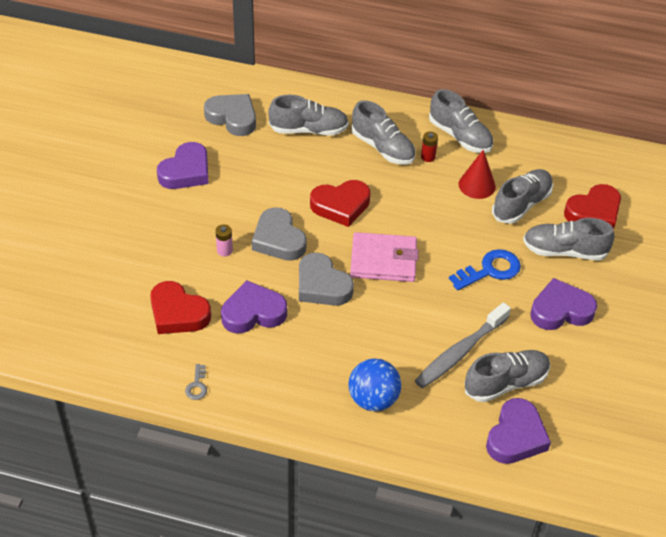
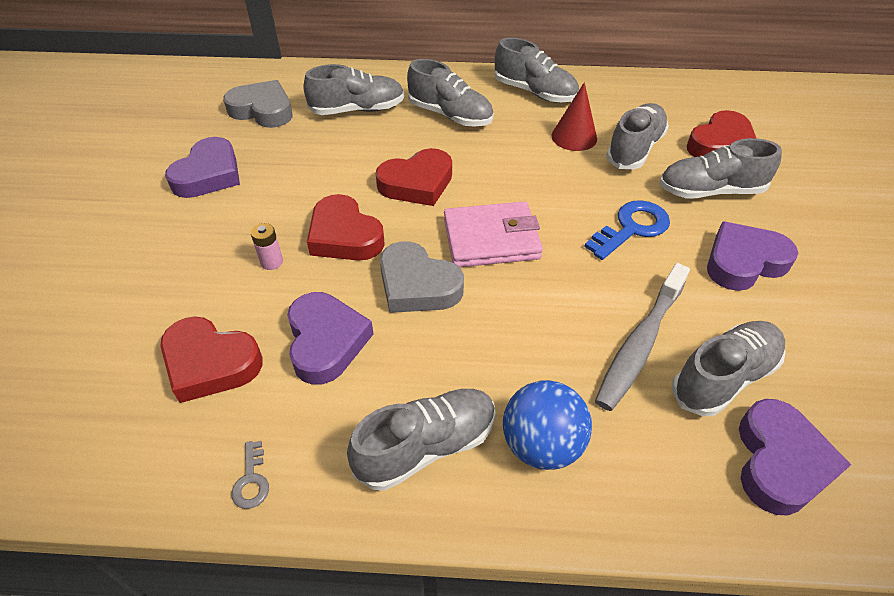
camera: 10 degrees left, 0 degrees up
(253, 312) = (326, 341): purple heart -> purple heart turned 105 degrees clockwise
(278, 239) = (344, 236): grey heart -> red heart
(303, 387) = (426, 446): none -> grey shoe
(428, 157) = (506, 117): red battery -> none

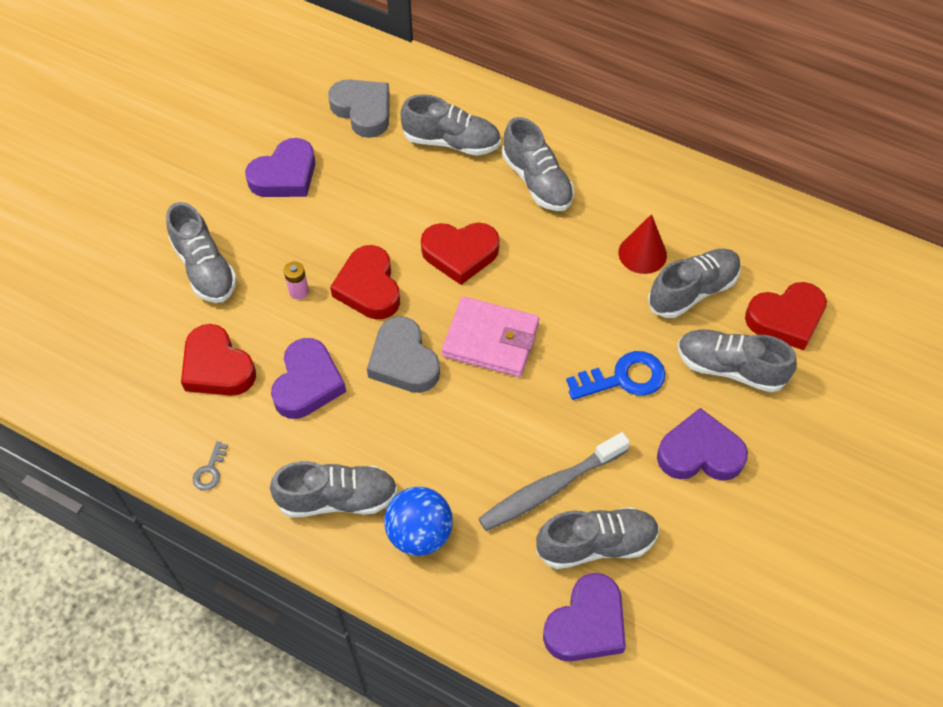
camera: 25 degrees right, 10 degrees up
(535, 92) = (641, 181): grey shoe -> grey shoe (205, 268)

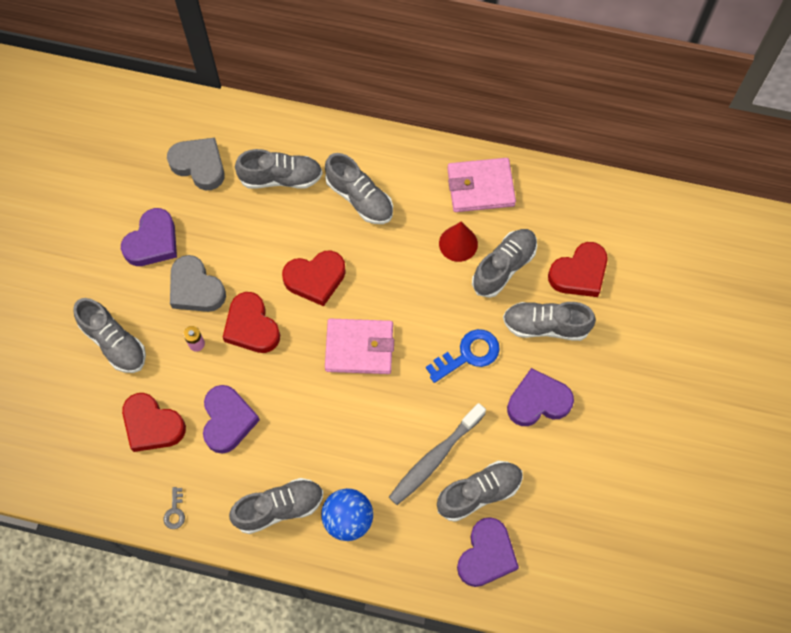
camera: 15 degrees left, 10 degrees up
(403, 361) = (297, 383): grey heart -> grey heart (195, 288)
(685, 200) = (480, 187): none -> pink wallet

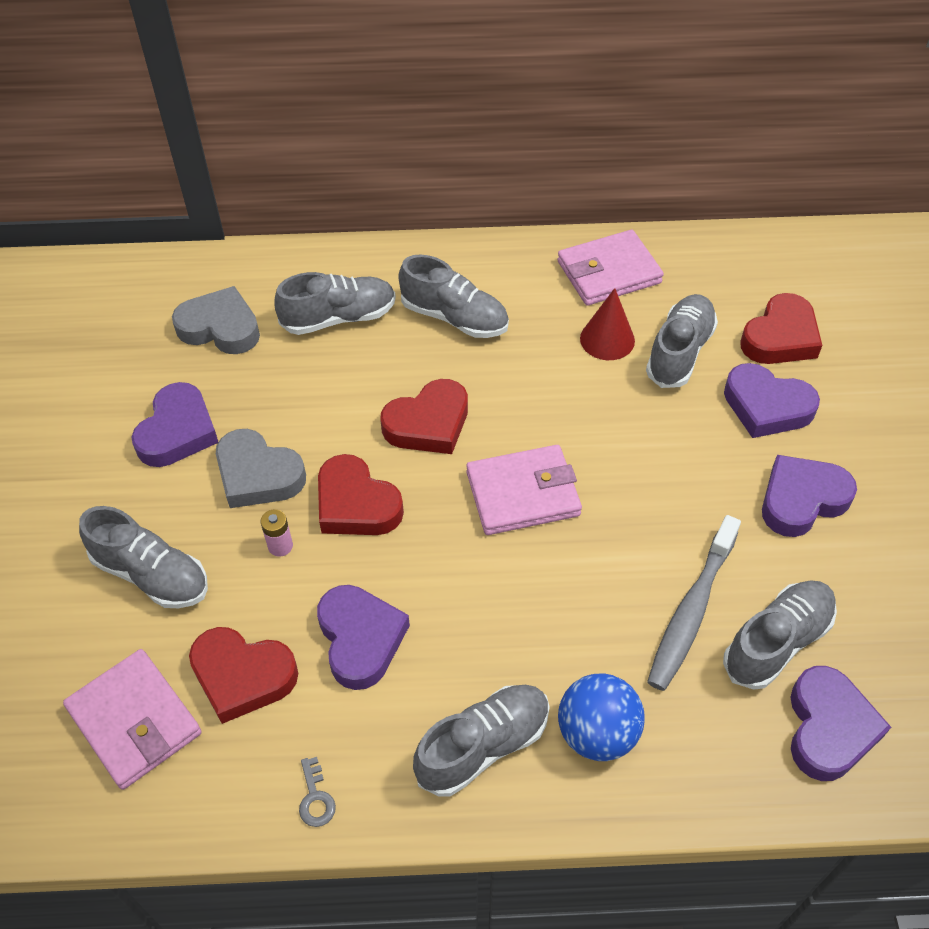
camera: 15 degrees left, 15 degrees down
(84, 436) = (135, 721): none -> pink wallet
(468, 354) = (679, 465): blue key -> none
(545, 326) = (766, 406): grey shoe -> purple heart

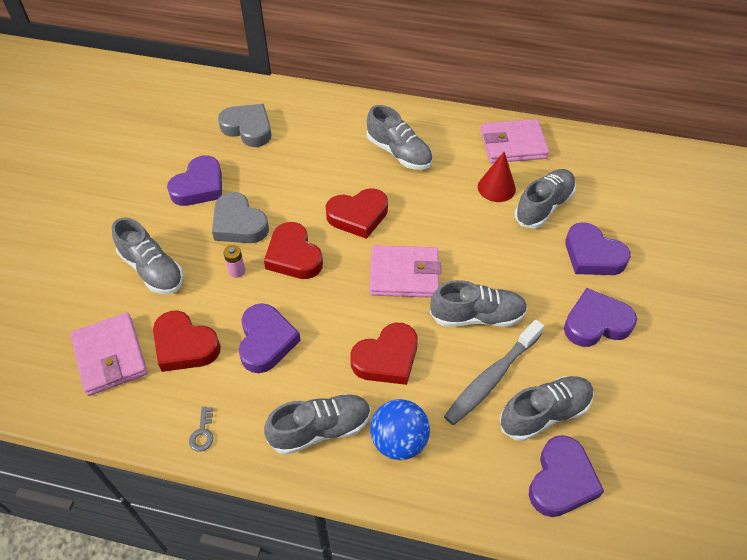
camera: 15 degrees right, 0 degrees up
(339, 318) = (324, 138): grey shoe -> grey shoe (477, 316)
(780, 337) = (618, 211): red heart -> red heart (387, 358)

